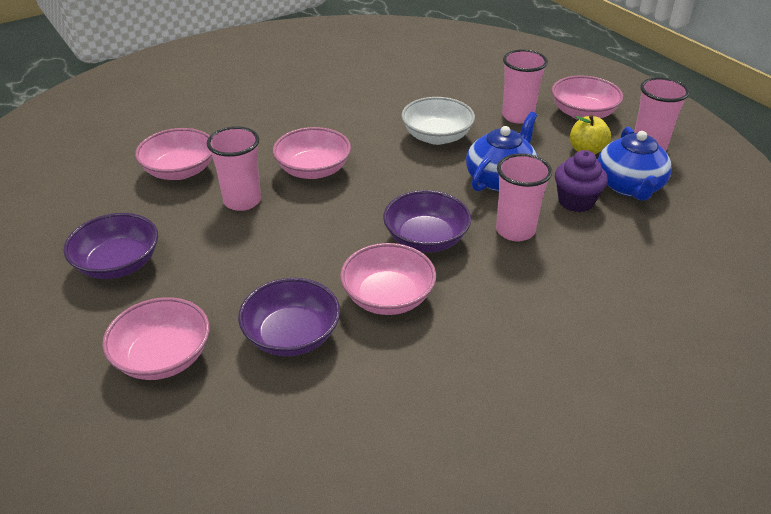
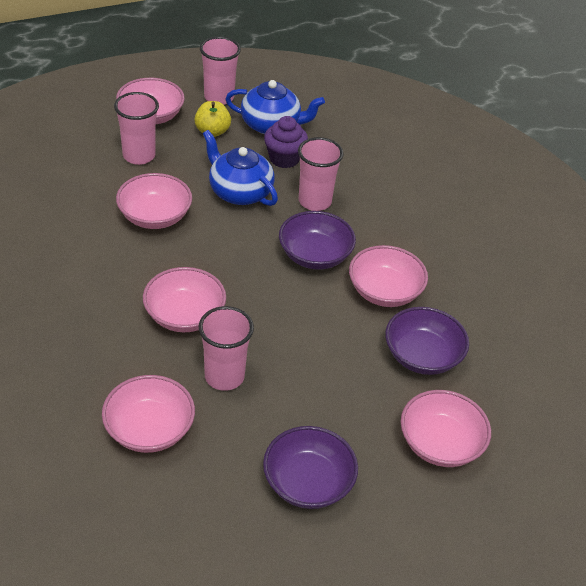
camera: 85 degrees left, 5 degrees up
(437, 136) = (155, 216): white bowl -> pink bowl

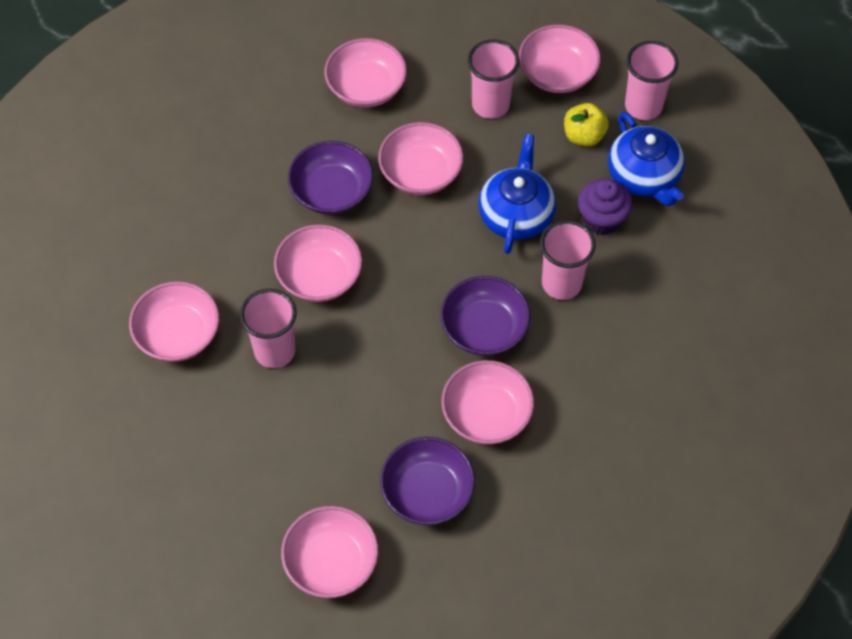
camera: 60 degrees right, 15 degrees up
(50, 203) = (366, 87): none -> pink bowl
(308, 482) = (210, 482): purple bowl -> purple bowl (332, 192)

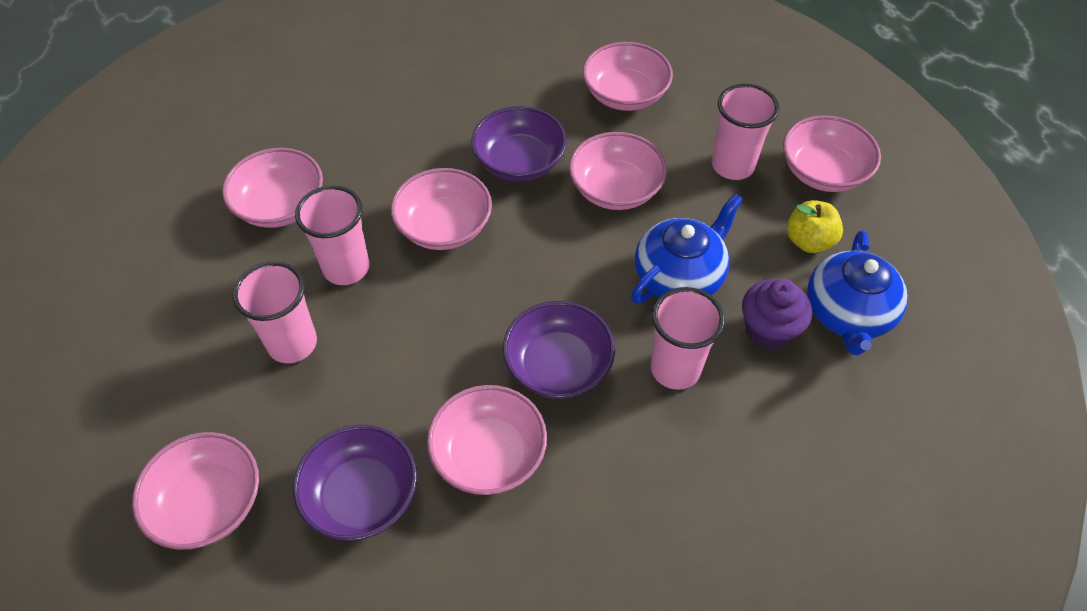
camera: 35 degrees right, 5 degrees down
(643, 106) = (896, 246): pink cup -> pink cup (292, 343)

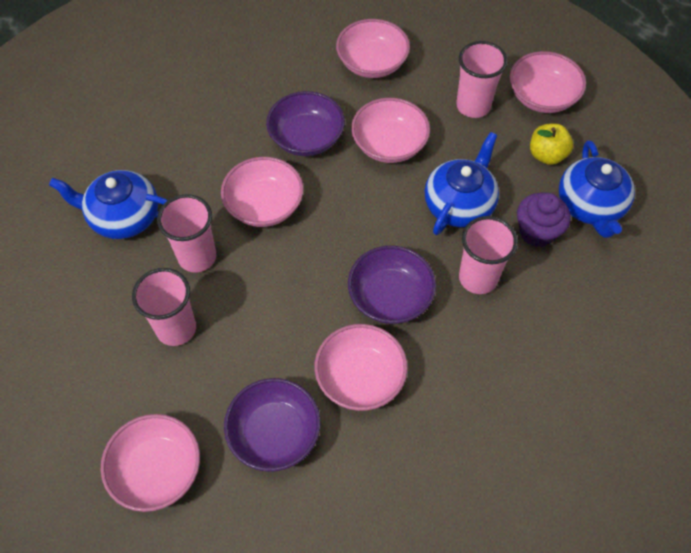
camera: 15 degrees left, 5 degrees up
(280, 206) = (123, 217): pink bowl -> blue teapot

